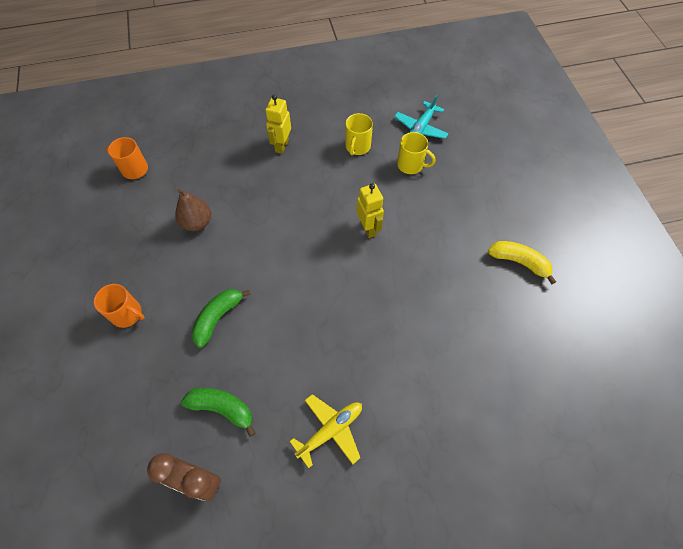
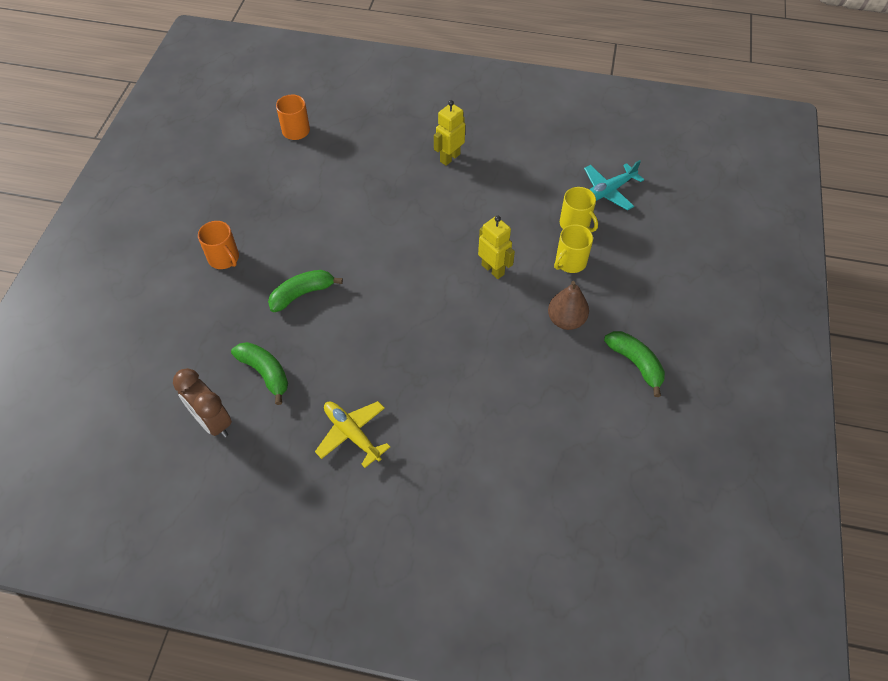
camera: 25 degrees right, 5 degrees down
(197, 223) = (328, 201): brown pear -> brown pear (566, 320)
(330, 430) = (352, 434): yellow plane -> yellow plane turned 120 degrees counterclockwise
(357, 146) = (528, 186): yellow mug -> yellow mug (570, 262)
(368, 228) = (493, 269): yellow robot -> yellow robot turned 45 degrees counterclockwise
(519, 262) = (635, 363): yellow banana -> green banana

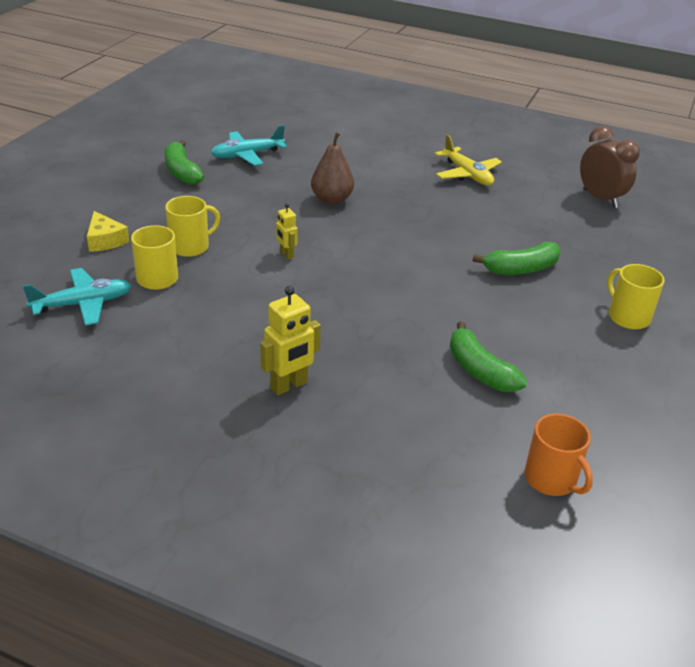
camera: 170 degrees left, 20 degrees down
(224, 258) = (628, 317): orange mug -> yellow mug
(265, 373) = (555, 219): green banana -> green banana (479, 370)
(493, 269) = (286, 254): yellow robot -> yellow robot, size x0.59
(566, 320) = (228, 206): brown pear -> brown pear (332, 200)
(589, 412) = (247, 155): none -> turquoise plane
(637, 254) = (105, 240): none -> yellow cheese

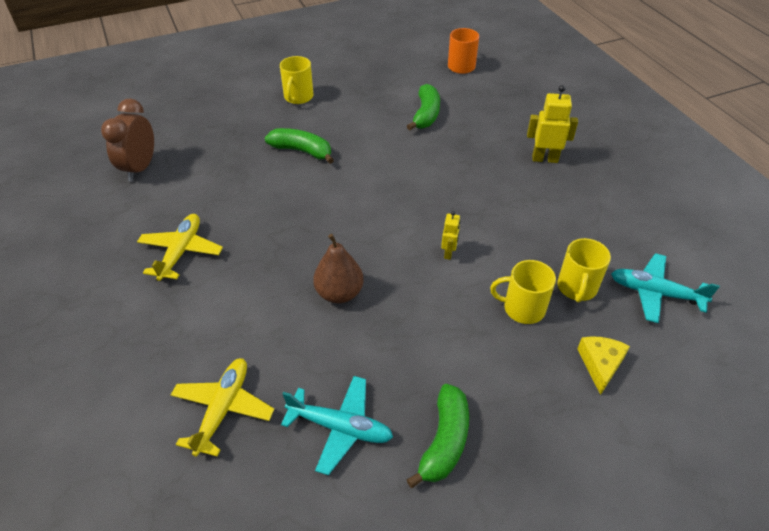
camera: 135 degrees left, 10 degrees up
(318, 137) = (223, 409): none -> yellow plane

